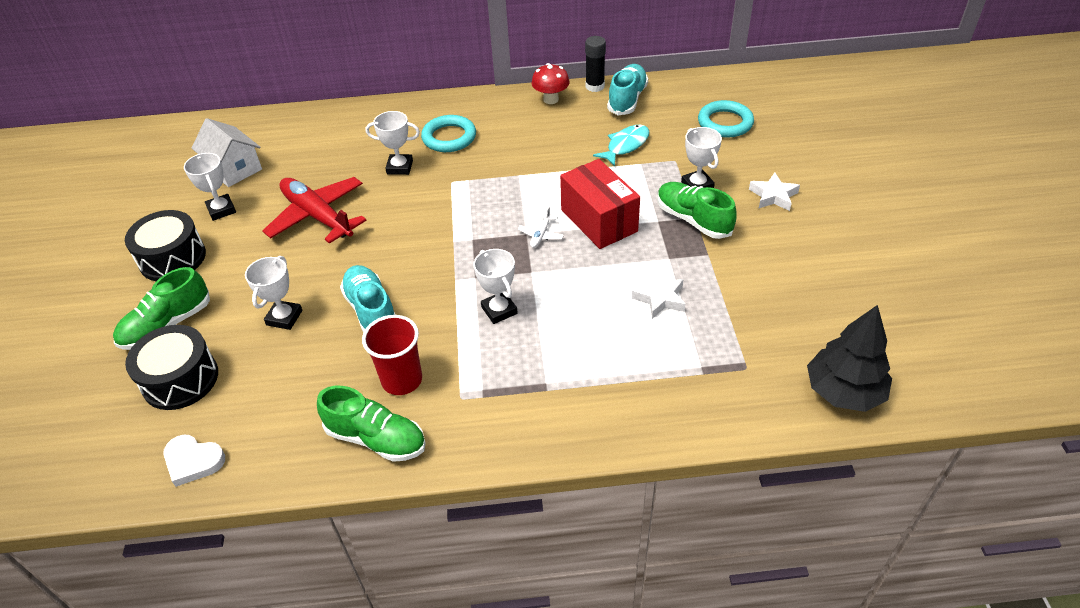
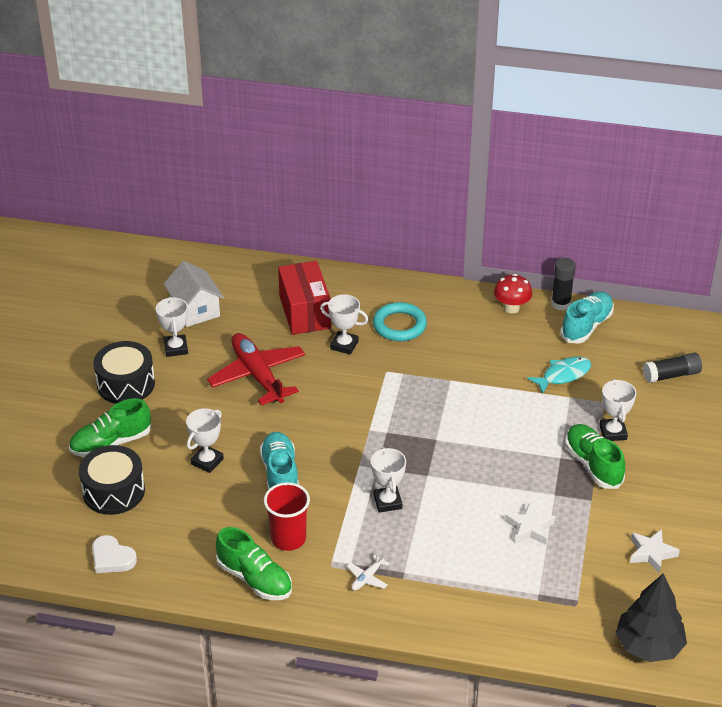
camera: 15 degrees right, 5 degrees down
(541, 235) = (448, 444): white plane -> white plane (367, 578)
(599, 220) = (506, 443): red box -> red box (305, 312)
(725, 123) = (671, 375): turquoise ring -> black glue stick
(773, 196) = (679, 461): white star -> white star (651, 553)

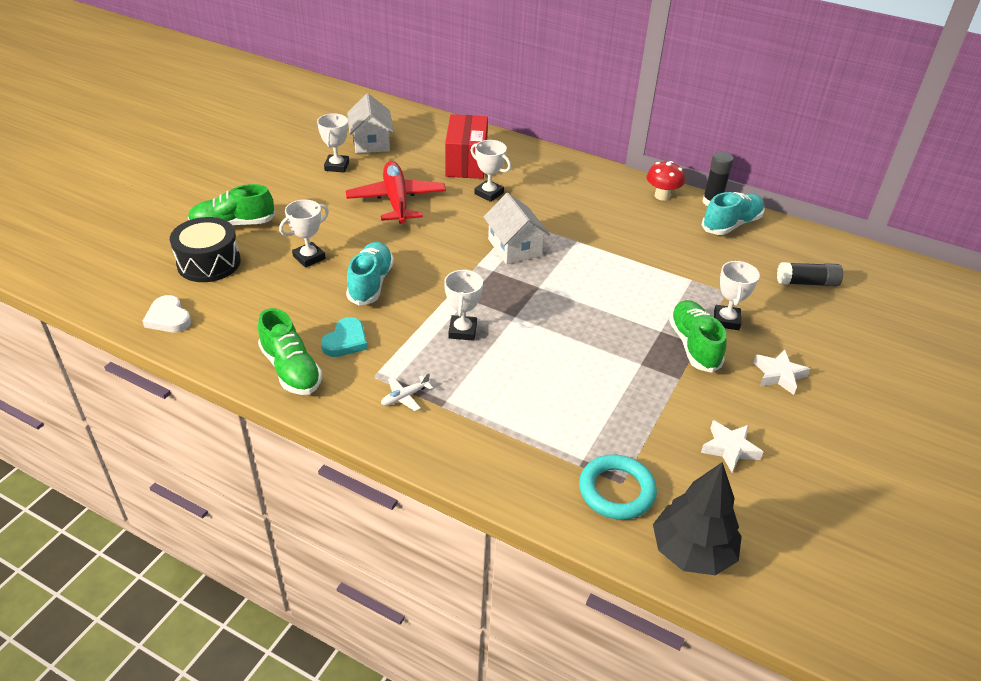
camera: 15 degrees right, 0 degrees up
(126, 384) = (276, 183): black drum -> none
(288, 539) = (346, 341): red cup -> turquoise heart
(396, 402) = (514, 247): none -> white house
(399, 325) = (548, 189): turquoise ring -> turquoise ring (616, 491)
(530, 528) = (601, 390): white star -> white star (779, 375)
(563, 375) = (692, 260): turquoise fish -> none

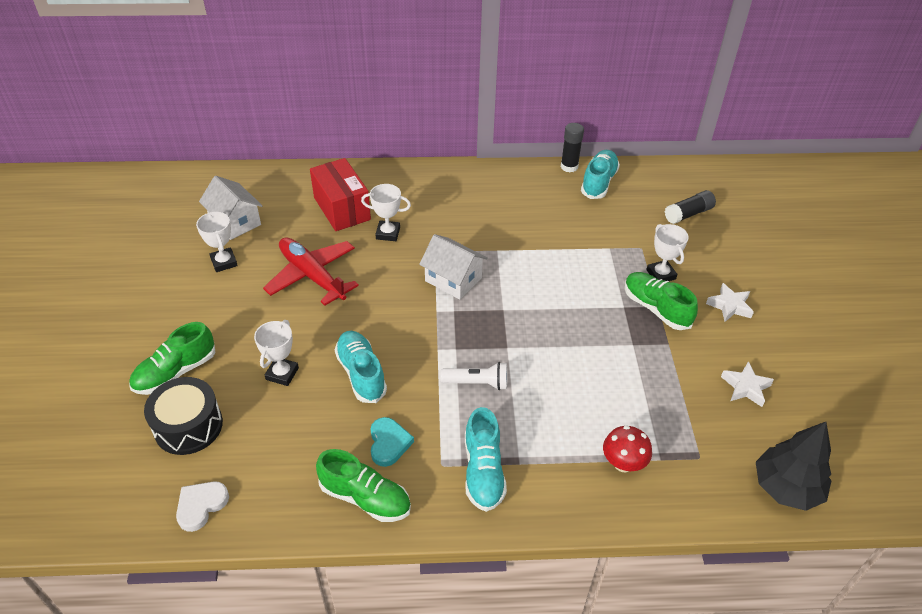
camera: 30 degrees left, 5 degrees up
(168, 318) = (201, 506): white heart -> white heart turned 105 degrees clockwise
(405, 397) = (483, 471): white plane -> turquoise shoe
(462, 331) = (477, 383): white trophy -> white flashlight
(616, 491) = (702, 466): turquoise ring -> none
(662, 196) = (528, 176): red mushroom -> red mushroom (623, 463)

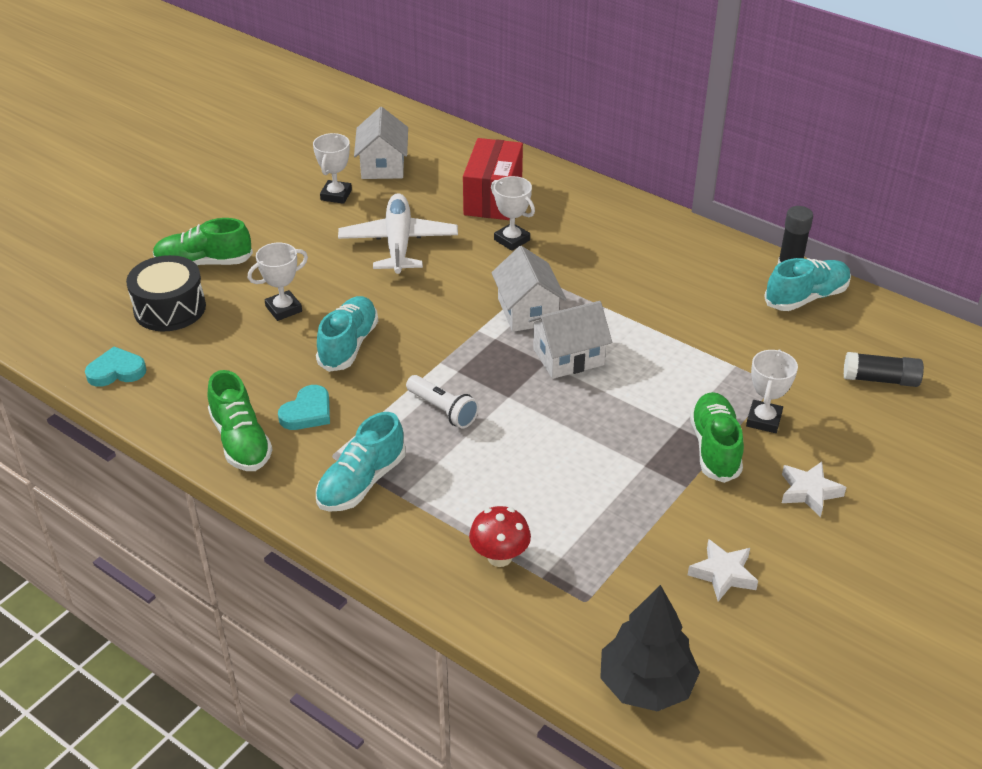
camera: 40 degrees right, 5 degrees down
(201, 506) = (116, 371): white heart -> turquoise heart
(312, 276) = (398, 243): red plane -> white plane
(512, 297) = (568, 357): none -> white house

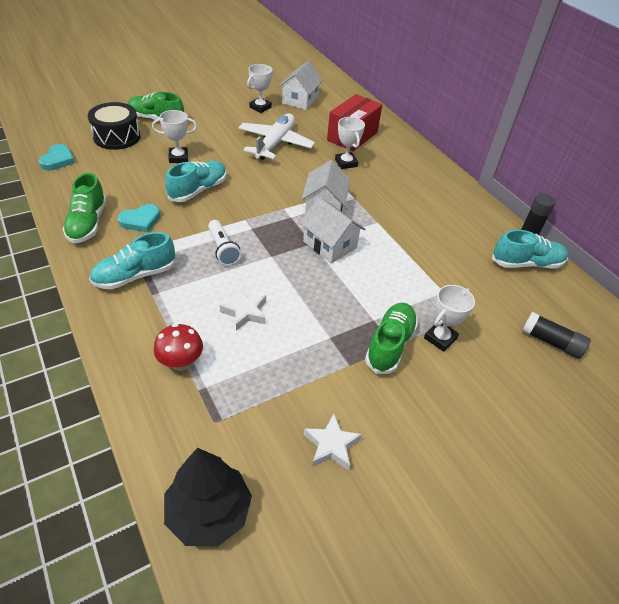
camera: 20 degrees right, 5 degrees up
(116, 371) = (58, 160): turquoise heart -> turquoise heart turned 90 degrees clockwise
(568, 357) = (330, 245): white house -> white house turned 45 degrees clockwise
(809, 492) = (441, 407): white star -> white star (245, 312)

